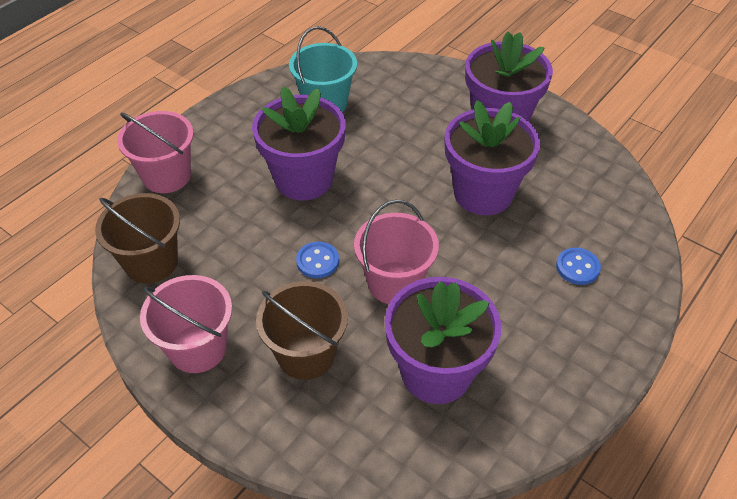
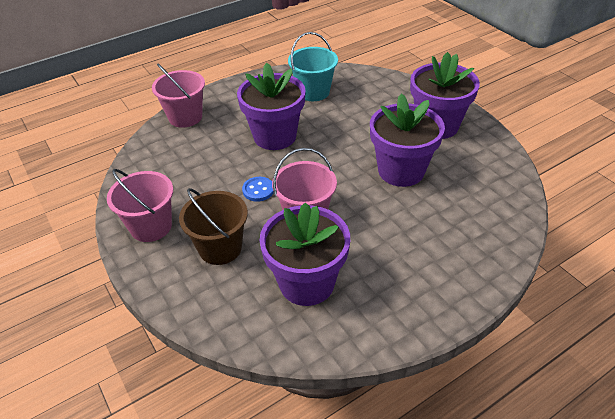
camera: 20 degrees right, 5 degrees down
(151, 262) = (148, 167): brown bucket -> none
(577, 267) = (452, 237): blue button -> none

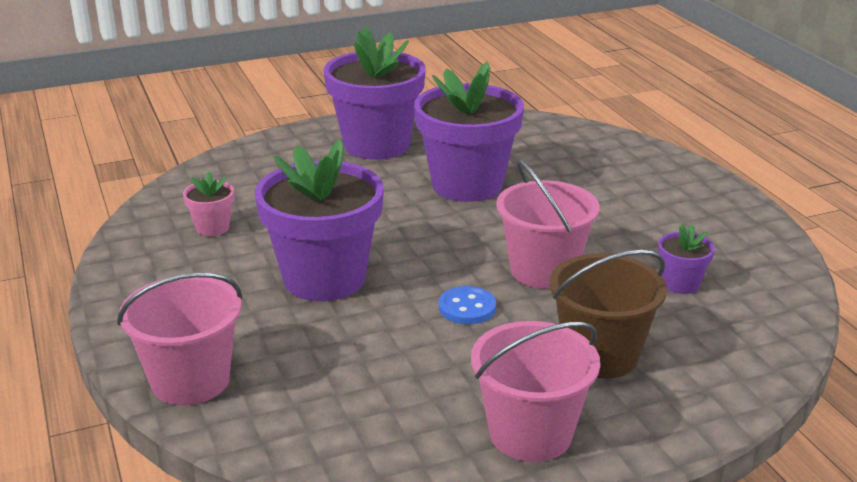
camera: 80 degrees left, 15 degrees down
(306, 283) = (681, 284): purple flower pot -> purple flower pot, size x0.44
(313, 92) = (212, 228): turquoise bucket -> pink flower pot

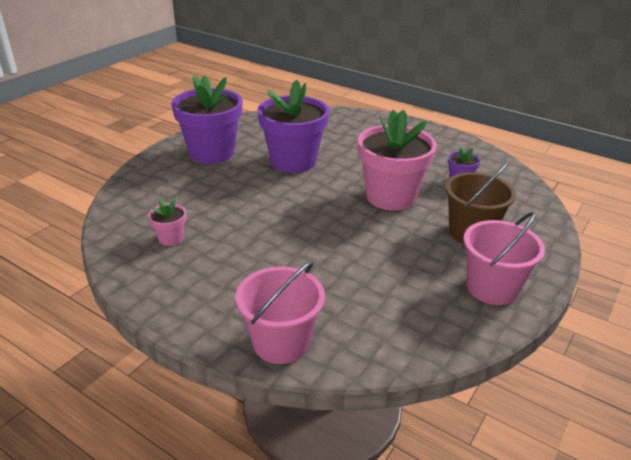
camera: 35 degrees left, 5 degrees up
(324, 279) = (282, 245): purple flower pot -> none
(467, 308) = (379, 232): blue button -> none
(543, 270) = (390, 197): pink bucket -> pink flower pot

